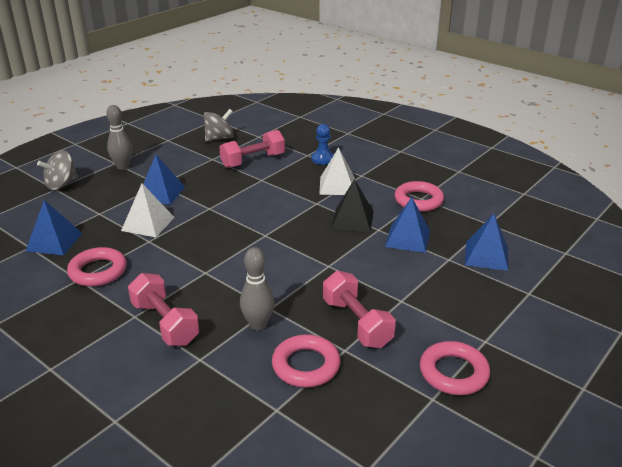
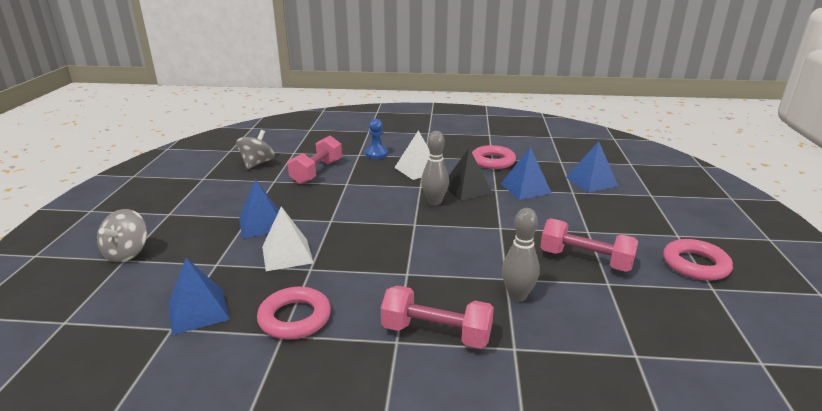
camera: 35 degrees left, 5 degrees down
(123, 166) = (183, 214): grey bowling pin -> grey bowling pin (434, 202)
(306, 365) = (601, 309): pink ring -> none

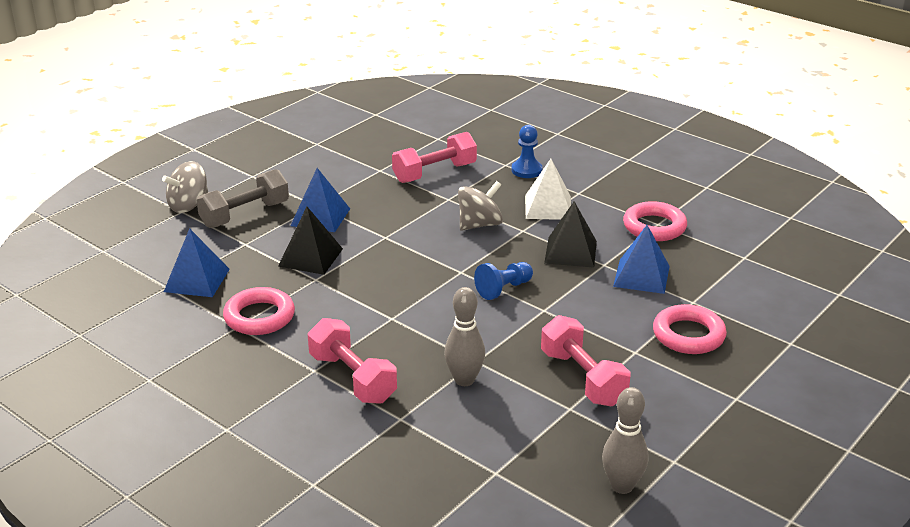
camera: 35 degrees right, 5 degrees up
(192, 243) = (245, 214): none -> grey dumbbell
(257, 163) = (386, 141): grey spinning top -> grey spinning top (479, 224)
(287, 254) = (310, 257): white pyramid -> black pyramid
(434, 202) = (514, 254): grey bowling pin -> grey bowling pin (622, 486)
(457, 225) = (503, 289): none -> blue pawn
(591, 181) = (740, 298): blue pyramid -> none
(695, 264) = (699, 433): pink ring -> pink ring (688, 335)

